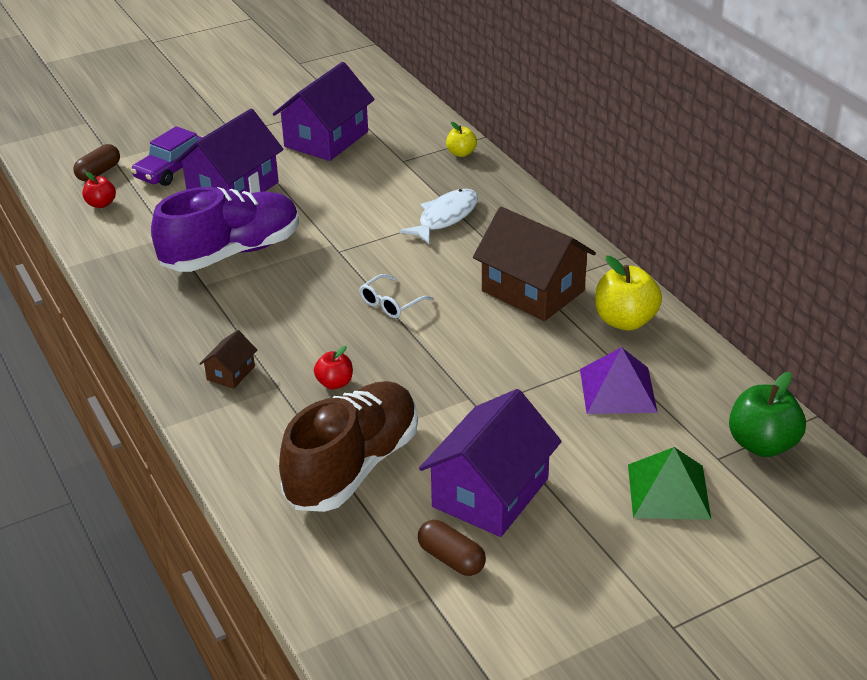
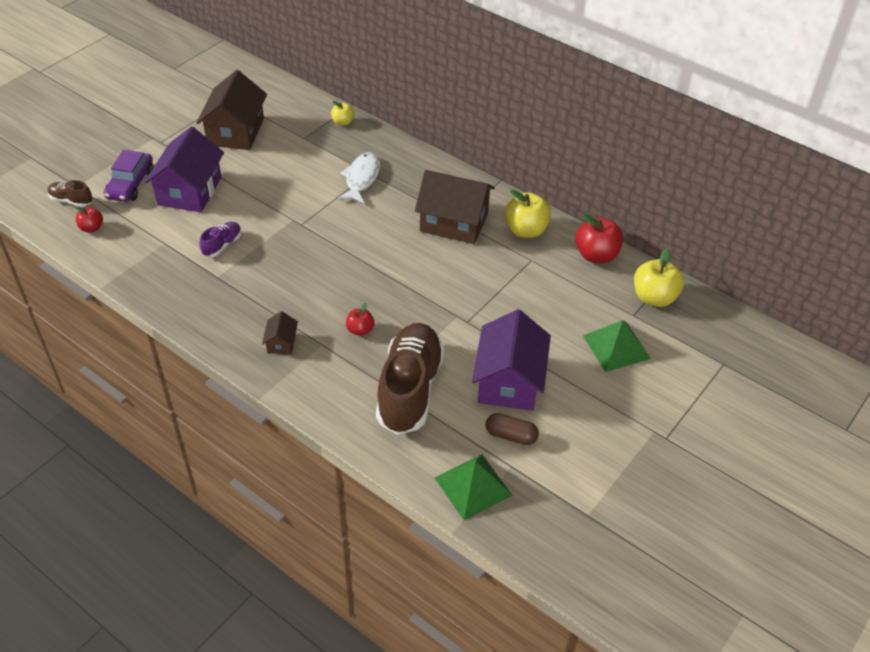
camera: 25 degrees left, 10 degrees up
(98, 172) = (71, 200): brown capsule -> brown shoe
(232, 253) = (222, 245): purple shoe -> purple shoe, size x0.44
(326, 139) = (236, 132): purple house -> brown house
(362, 605) = (473, 486): none -> green pyramid
(391, 303) = (363, 257): white glasses -> none
(617, 390) = (548, 283): purple pyramid -> none
(707, 373) = (596, 255): none -> red apple
(762, 444) = (654, 297): green apple -> yellow apple

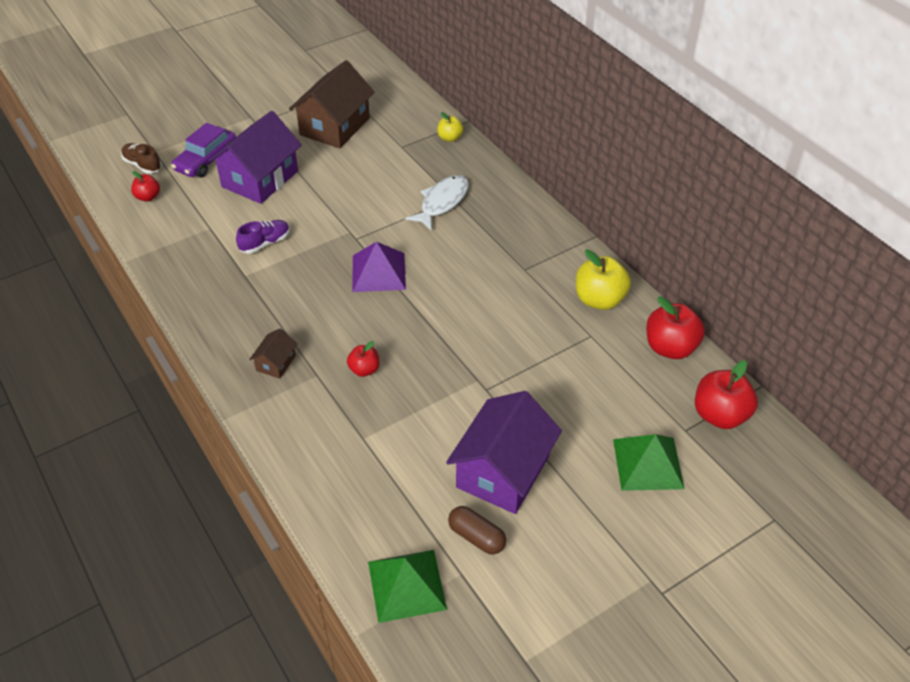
camera: 20 degrees right, 0 degrees up
(334, 248) = (378, 272): none -> purple pyramid
(410, 389) = (387, 451): brown shoe -> none
(454, 222) = (521, 273): brown house -> none
(654, 297) = (720, 415): yellow apple -> red apple

